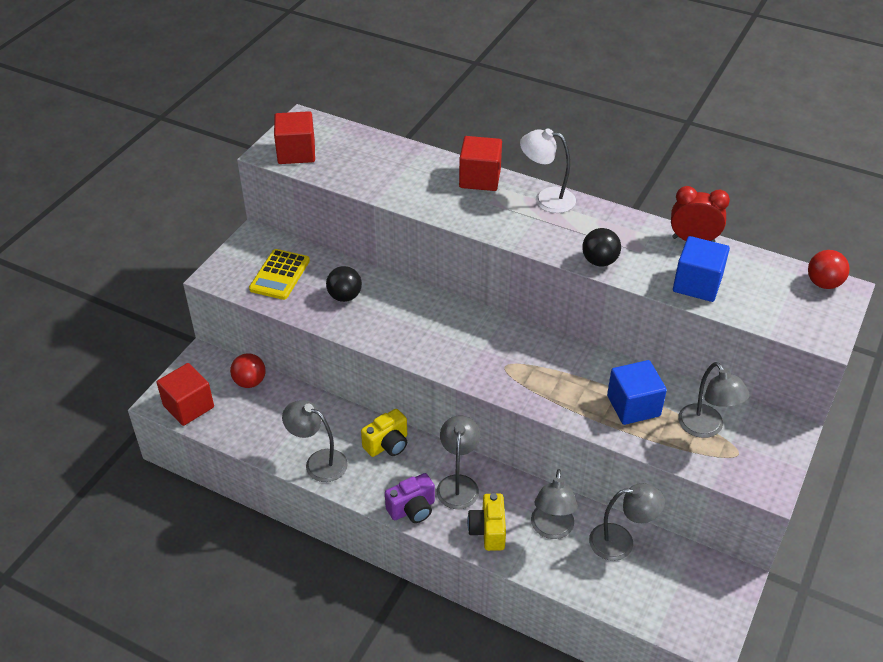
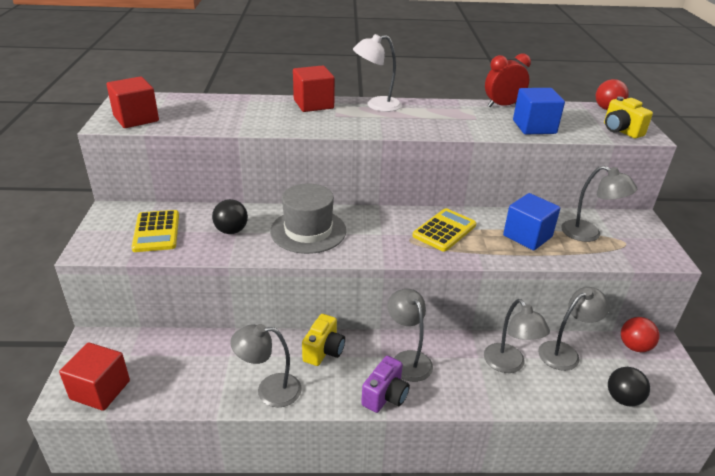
camera: 30 degrees left, 10 degrees down
(250, 382) = (156, 345): red ball -> red ball (634, 346)
(414, 321) = (308, 231): none -> grey hat
(488, 531) = (462, 387): yellow camera -> yellow camera (621, 131)
(550, 367) = (444, 230): none -> yellow calculator
(599, 261) = (454, 130): black ball -> black ball (622, 398)

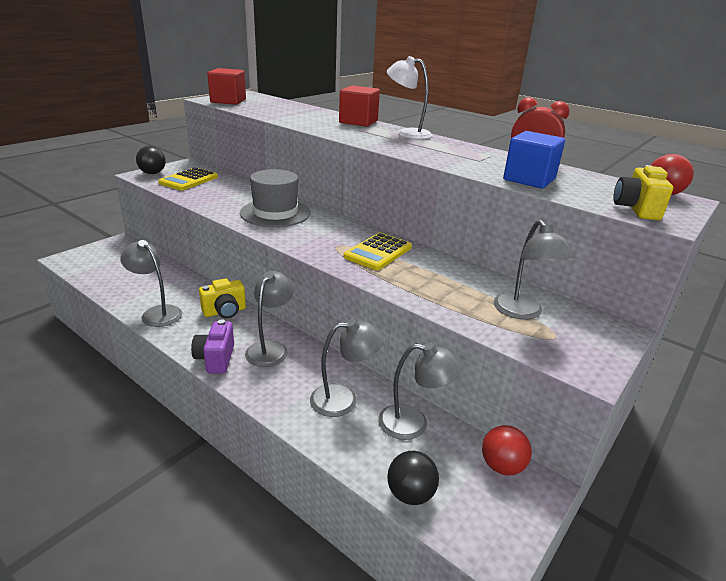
camera: 40 degrees right, 5 degrees down
(100, 390) = (84, 264): red cube -> none
(231, 231) = (229, 195): black ball -> black ball (152, 173)
(385, 396) = (216, 359): purple camera -> purple camera turned 105 degrees clockwise
(444, 230) = (378, 252): yellow calculator -> yellow calculator turned 135 degrees clockwise
(509, 365) = (344, 399): grey lamp -> grey lamp turned 120 degrees counterclockwise
(527, 236) = (449, 286): blue cube -> none

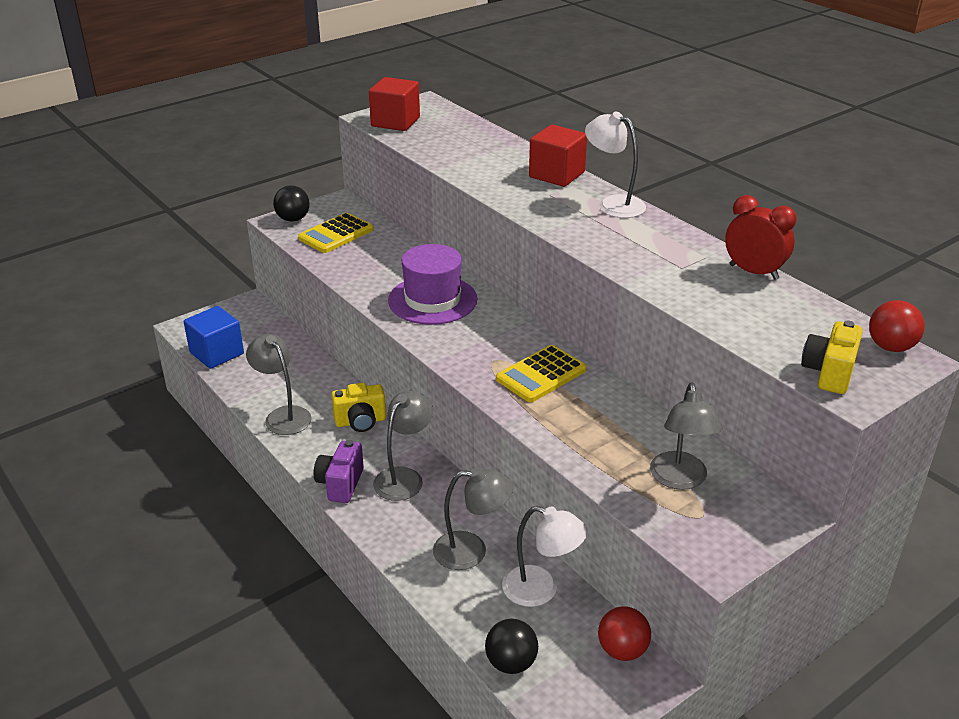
camera: 15 degrees right, 5 degrees up
(275, 213) = (432, 300): grey hat -> purple hat
(413, 424) = (541, 590): grey lamp -> white lamp
(529, 179) = (726, 309): blue cube -> blue cube (217, 353)

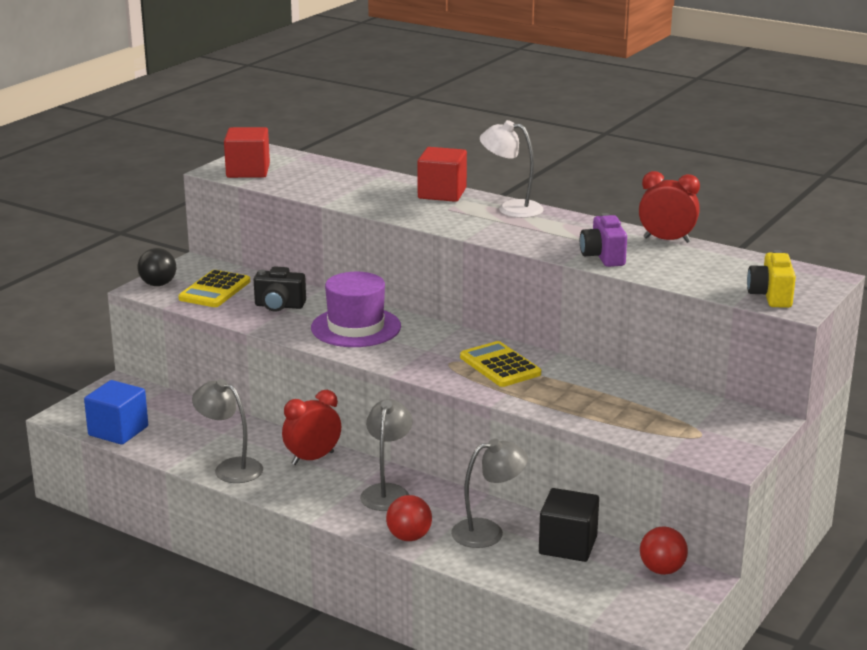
camera: 20 degrees left, 10 degrees down
(340, 484) = (329, 508): purple camera -> purple camera (603, 257)
(360, 422) = (312, 458): yellow camera -> red clock
(380, 262) = (279, 306): none -> black camera
(511, 663) = (575, 598): black ball -> none
(541, 375) = (500, 366): yellow calculator -> yellow calculator turned 120 degrees clockwise
(541, 590) = (568, 545): white lamp -> black cube
(680, 480) = (668, 415): grey lamp -> none
(890, 347) = (805, 273): red ball -> red ball (409, 537)

